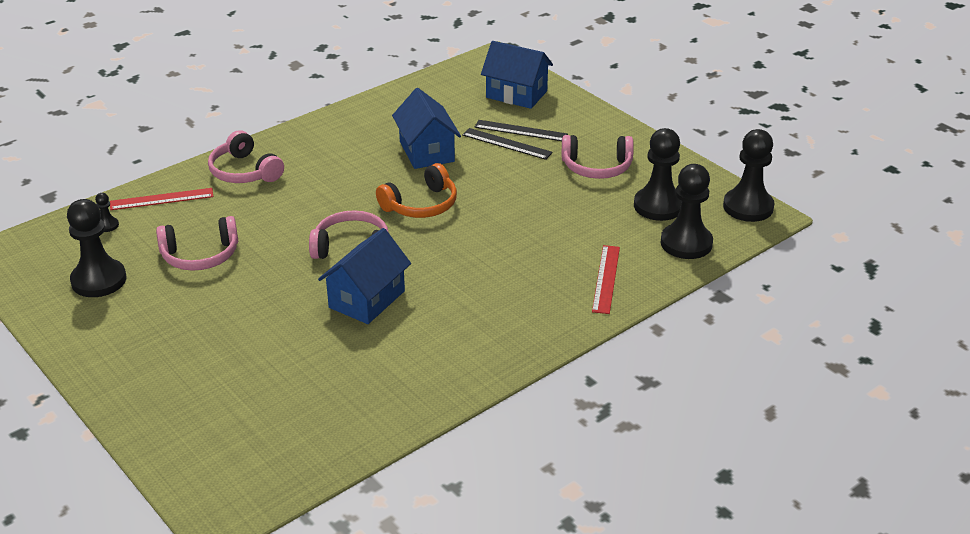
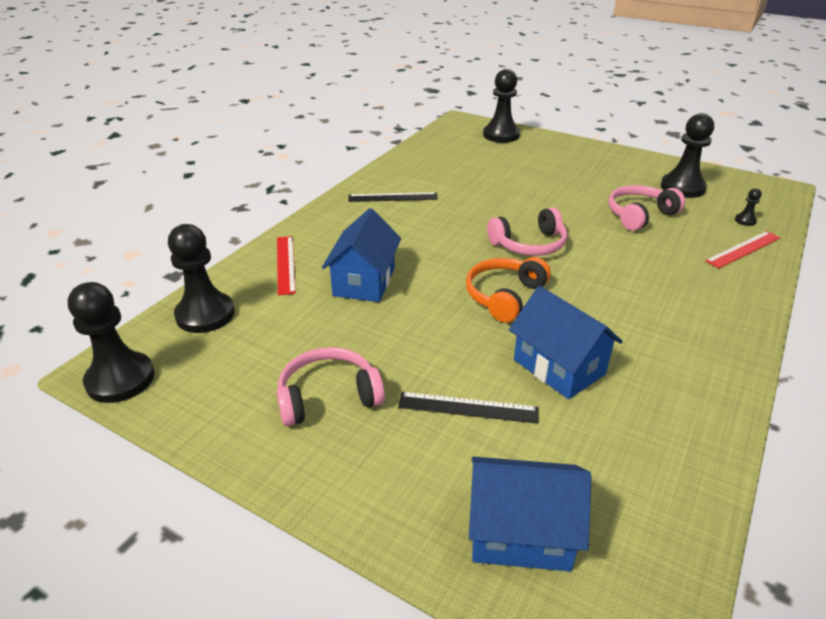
camera: 160 degrees right, 0 degrees up
(244, 171) = (717, 292): pink headphones -> none
(366, 299) = (478, 212): blue house -> blue house (364, 281)
(521, 131) = (462, 439): black ruler -> black ruler (393, 197)
(658, 206) = (238, 354): black pawn -> black pawn (501, 135)

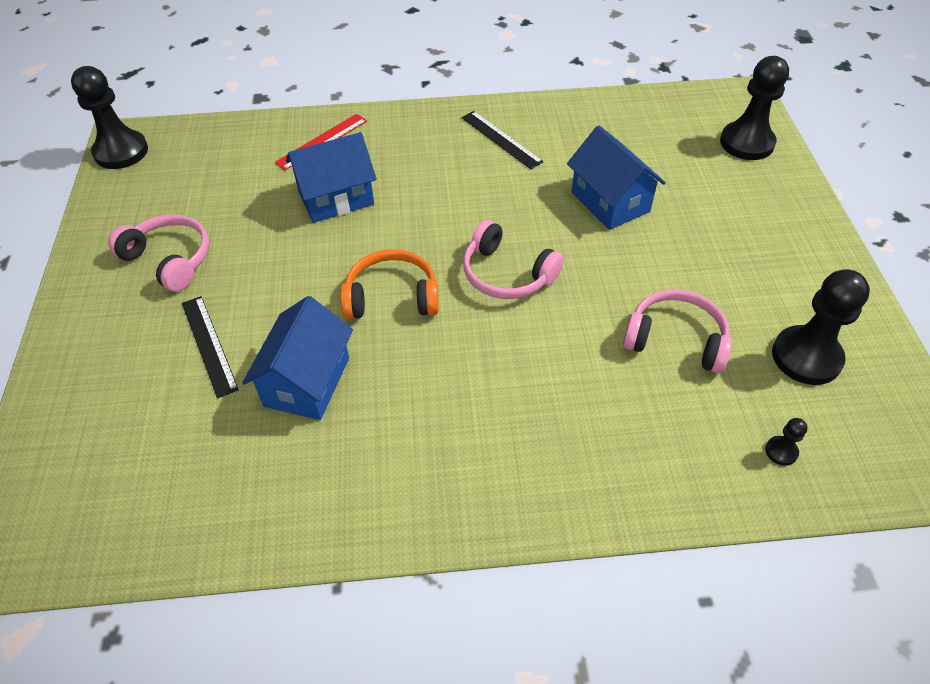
camera: 55 degrees right, 15 degrees up
(205, 314) = (219, 143): black pawn -> none
(520, 533) = (86, 437): blue house -> blue house (610, 201)
(743, 249) = (693, 469): red ruler -> none

